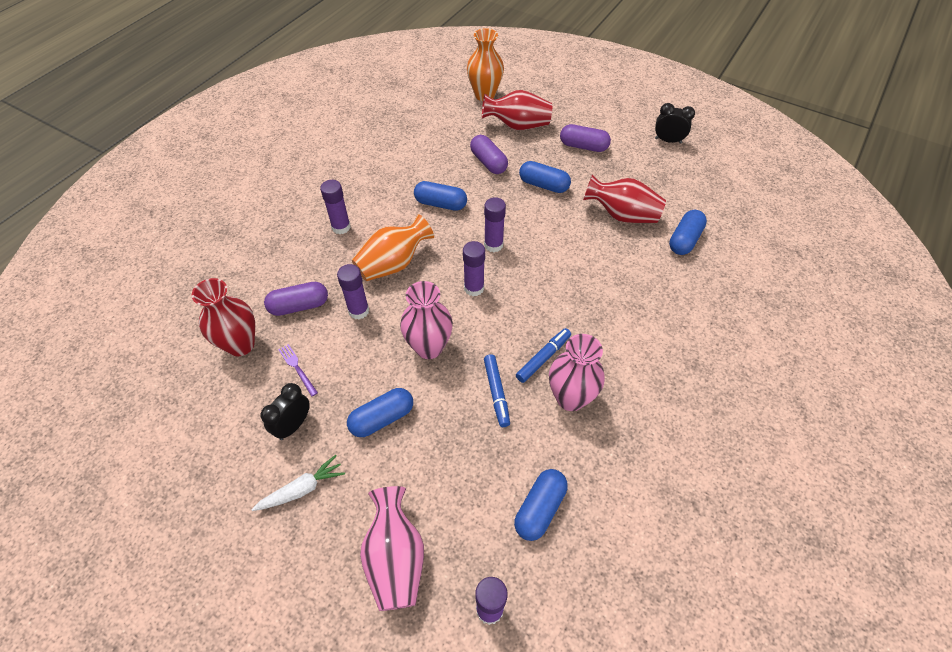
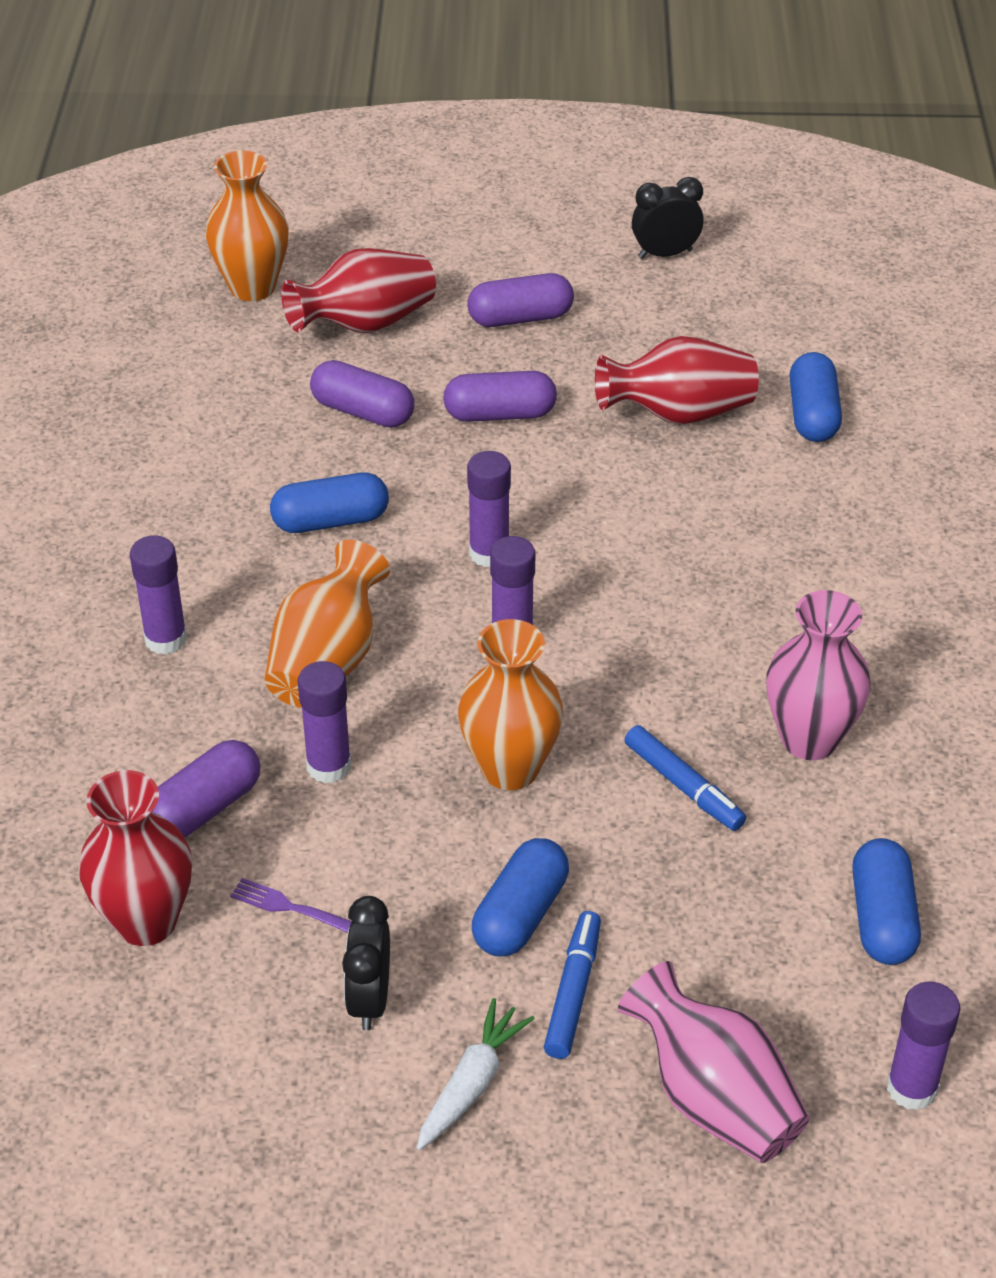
camera: 30 degrees left, 10 degrees down
(429, 347) = (510, 768): pink vase -> orange vase
(543, 185) = (500, 414): blue capsule -> purple capsule
(543, 358) = (719, 699): blue marker -> blue marker (573, 991)

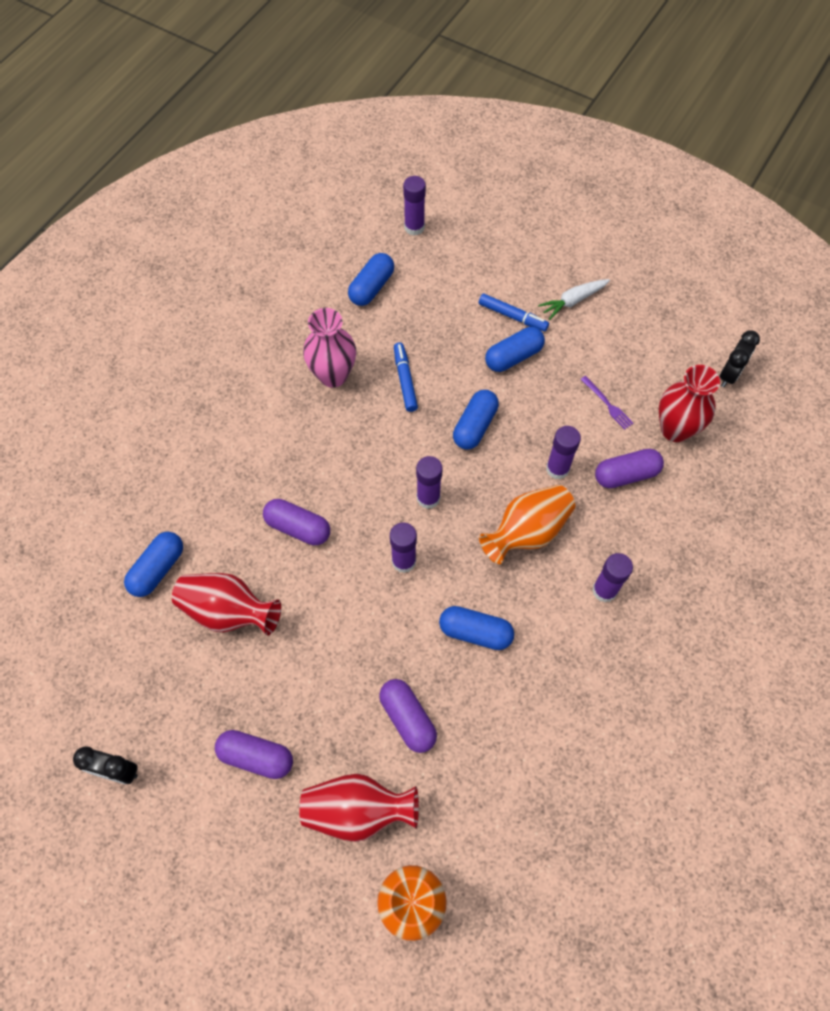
camera: 150 degrees left, 20 degrees up
(369, 999) = (595, 351): black clock -> black clock (729, 375)
(500, 414) = (328, 669): purple capsule -> purple capsule (298, 527)
(510, 768) = (475, 426): orange vase -> blue capsule
(573, 991) = (512, 316): blue marker -> blue marker turned 105 degrees counterclockwise
(713, 1098) = (487, 256): pink vase -> none

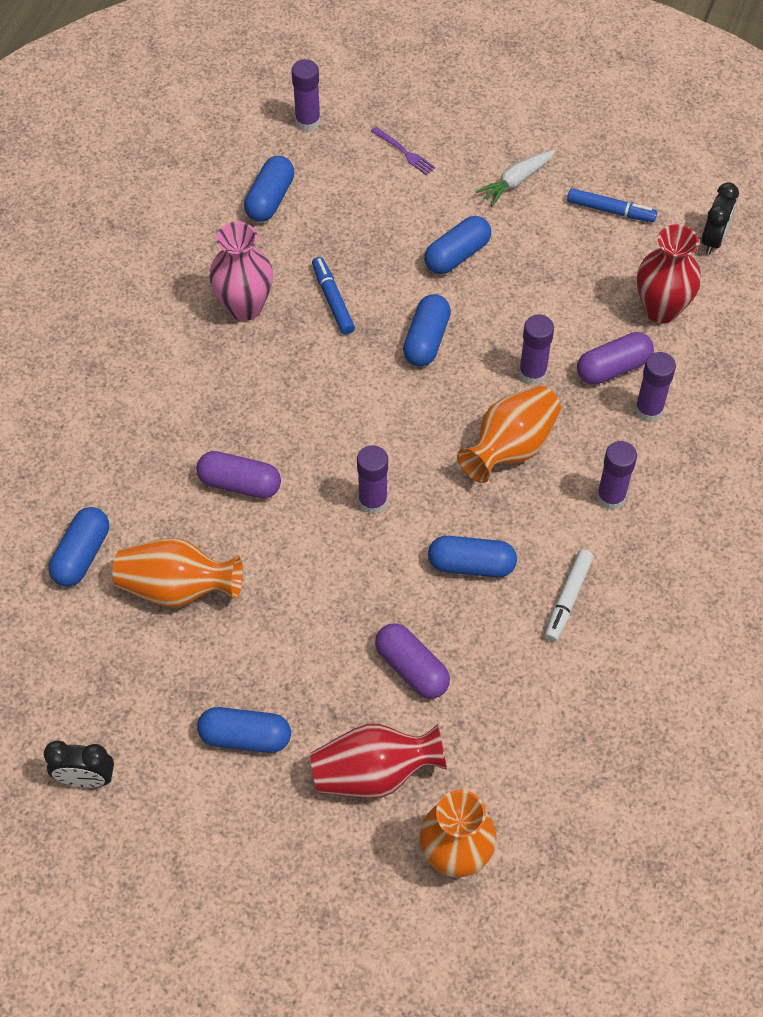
camera: 10 degrees left, 5 degrees down
(228, 611) = (177, 588): red vase -> orange vase
(256, 756) = (245, 737): purple capsule -> blue capsule
(428, 498) = (387, 427): purple glue stick -> purple glue stick (649, 410)
(512, 316) = (447, 209): blue marker -> blue marker (610, 210)
(551, 677) = (567, 599): none -> white marker
(607, 404) = (577, 293): purple fork -> purple fork (404, 152)

